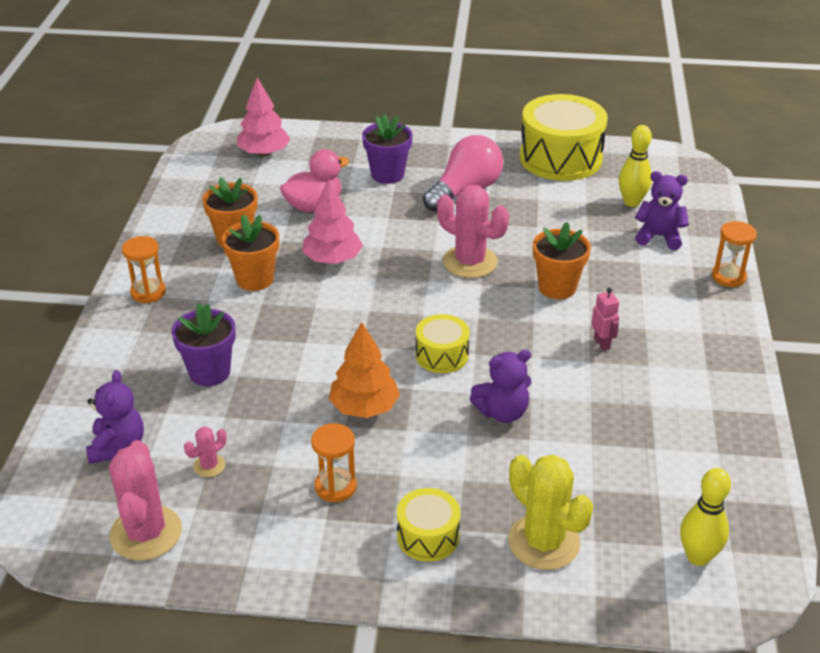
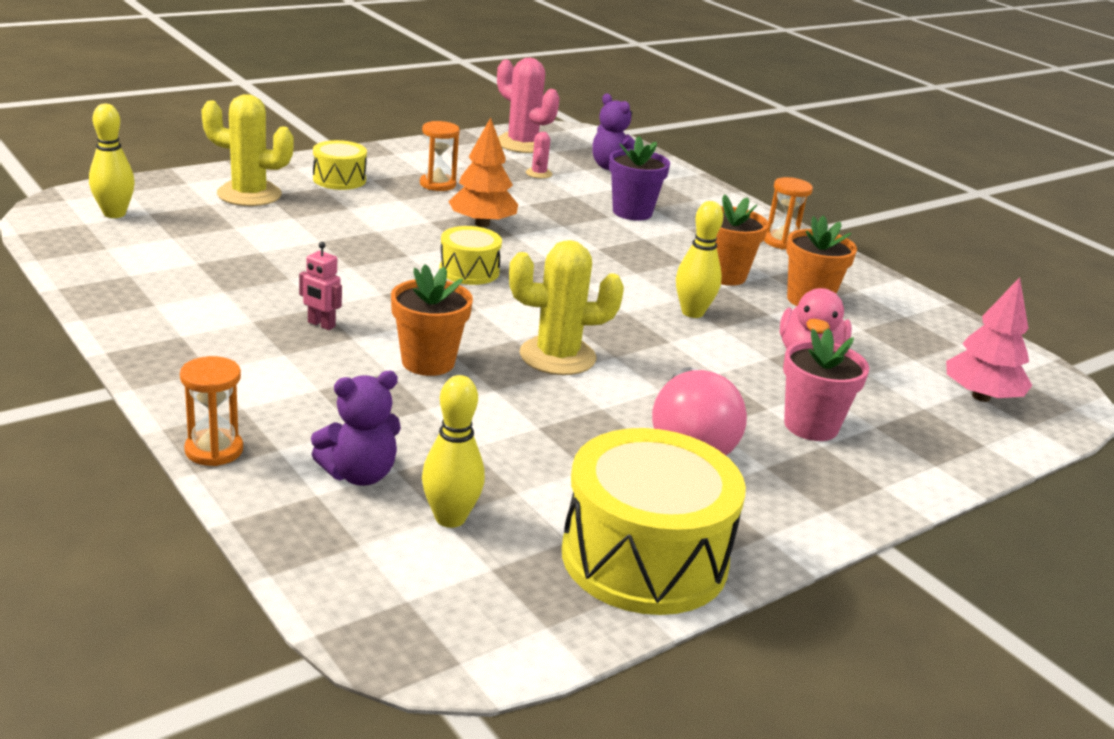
camera: 135 degrees right, 10 degrees down
(332, 259) = (692, 313): pink tree -> yellow bowling pin
(387, 174) = (811, 426): purple flower pot -> pink flower pot
(470, 262) = (557, 356): pink cactus -> yellow cactus
(502, 412) = (363, 249): purple teddy bear -> none

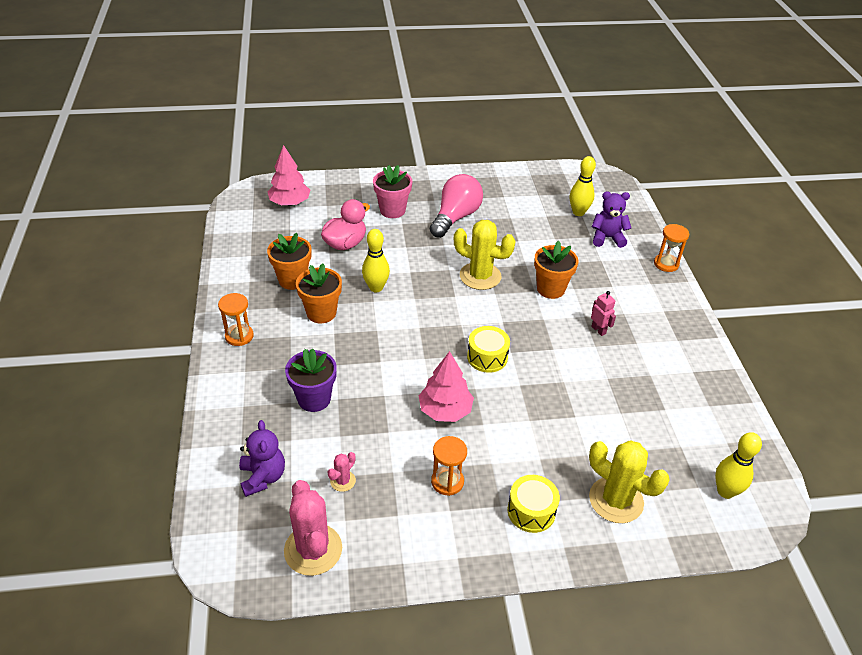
camera: 150 degrees left, 15 degrees up
(482, 224) = (445, 410): orange tree -> pink tree
(644, 558) = (515, 182): yellow drum -> none

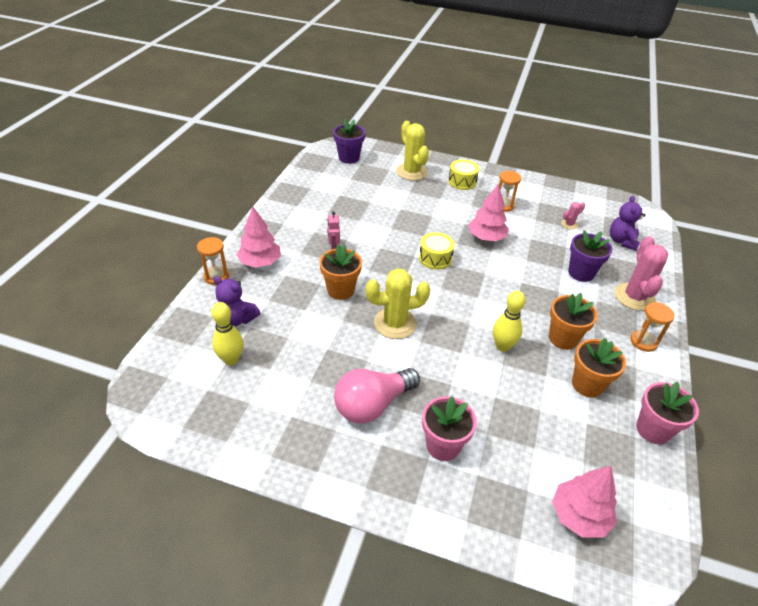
camera: 155 degrees left, 0 degrees up
(235, 264) = (653, 430): none -> pink flower pot
(313, 549) = (593, 203): pink cactus -> pink cactus (634, 297)
(345, 244) = (519, 413): pink duck -> none
(480, 276) = (395, 323): yellow cactus -> yellow cactus turned 60 degrees counterclockwise
(647, 289) = (260, 262): none -> pink tree
(725, 491) = (349, 158): yellow bowling pin -> purple flower pot

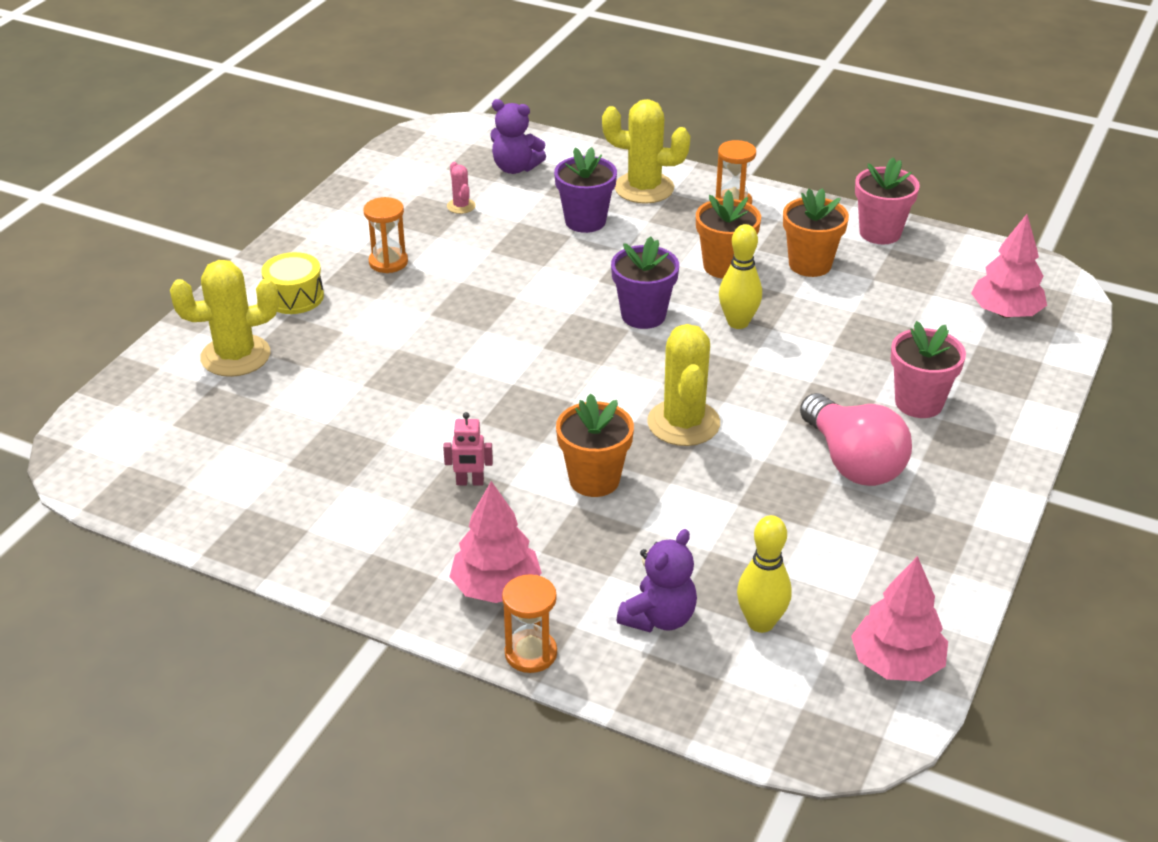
camera: 80 degrees left, 5 degrees down
(349, 158) = (142, 441): purple flower pot -> purple flower pot (643, 315)
(435, 258) = (523, 360): yellow drum -> none
(486, 237) = (477, 296): pink tree -> pink tree (896, 663)
(634, 297) = (644, 188): pink cactus -> yellow cactus

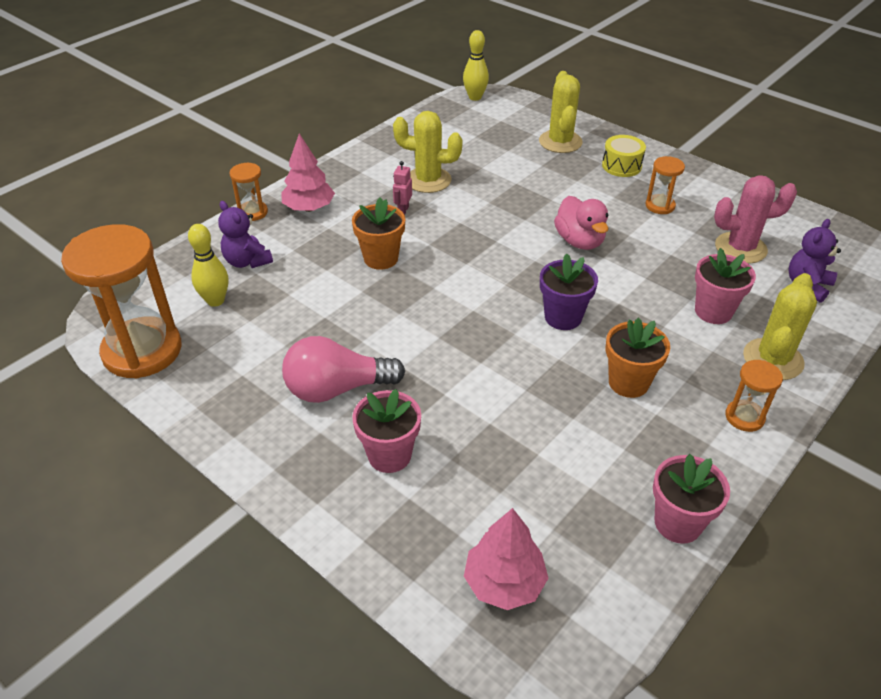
camera: 105 degrees right, 5 degrees up
(461, 206) = (740, 248): pink cactus -> pink cactus, size x2.12
(489, 317) = (579, 241): none -> pink duck
(585, 221) = (713, 311): purple flower pot -> pink flower pot
(683, 423) = (421, 310): yellow cactus -> yellow cactus (428, 180)
(738, 322) = (539, 370): yellow bowling pin -> yellow bowling pin (475, 97)
(810, 264) = (623, 444): orange flower pot -> none
(896, 663) = (142, 351): pink tree -> orange hourglass

